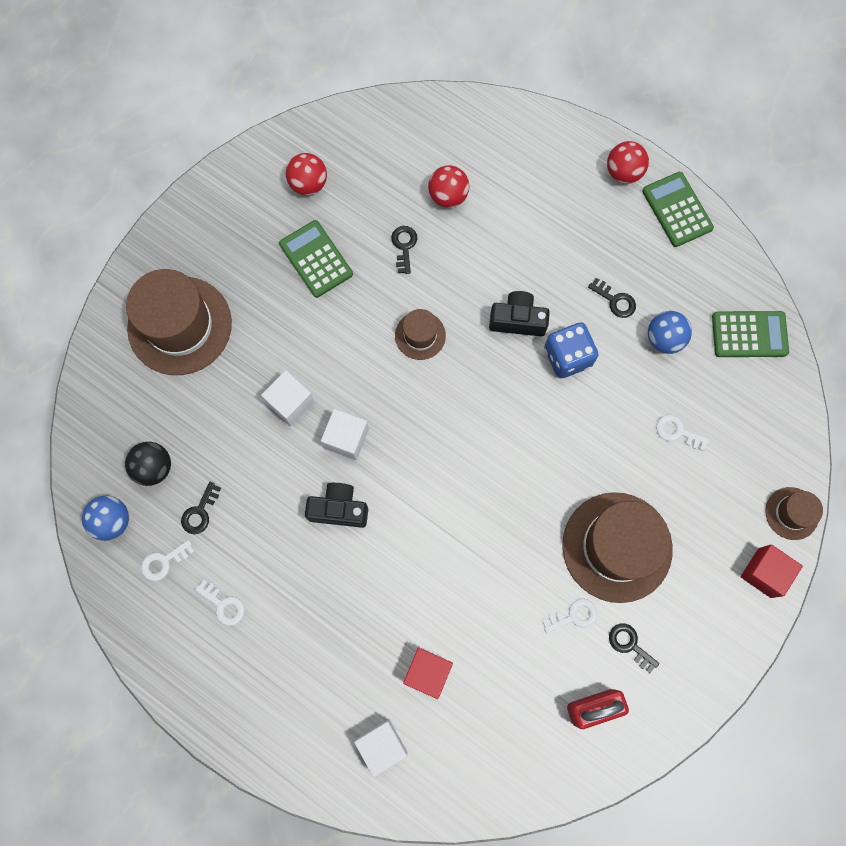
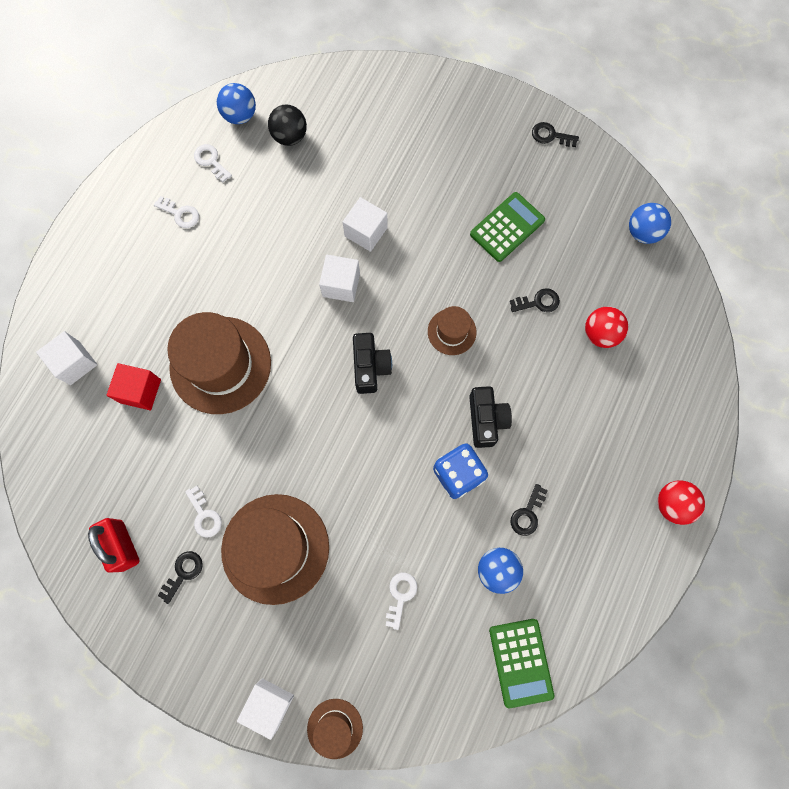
camera: 80 degrees right, 0 degrees up
(180, 325) = (419, 129): brown hat -> brown hat (220, 365)
(200, 512) = (257, 179): black key -> black key (550, 135)
(223, 605) = (180, 214): white key -> white key turned 90 degrees counterclockwise
(308, 184) = (580, 207): red ball -> none
(339, 509) = (275, 290): black camera -> black camera (370, 367)
(349, 133) = (642, 232): none -> blue ball
(677, 210) = (644, 566): green calculator -> none
(764, 572) = (269, 704): red cube -> white cube

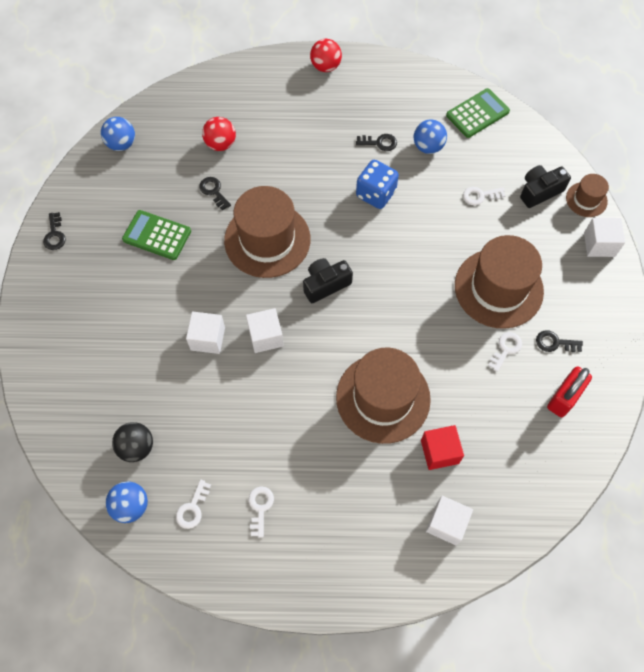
camera: 115 degrees left, 10 degrees down
(451, 332) = (267, 240): brown hat -> brown hat, size x2.04
(486, 420) = (326, 191): black camera -> black camera (539, 191)

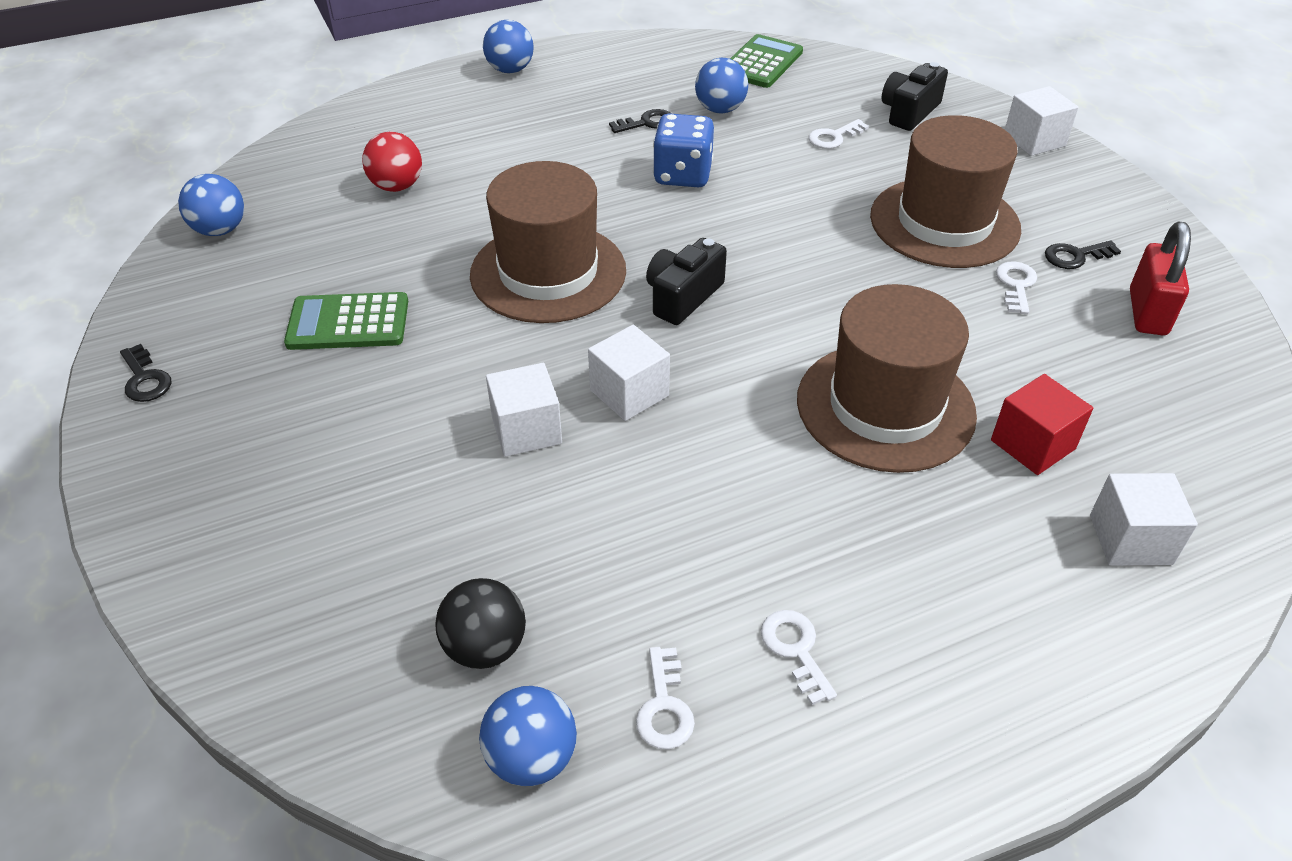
camera: 25 degrees left, 20 degrees down
(214, 191) = (419, 242): black key -> none
(325, 66) = (510, 70): red ball -> blue ball
(586, 199) = (976, 103): brown hat -> none

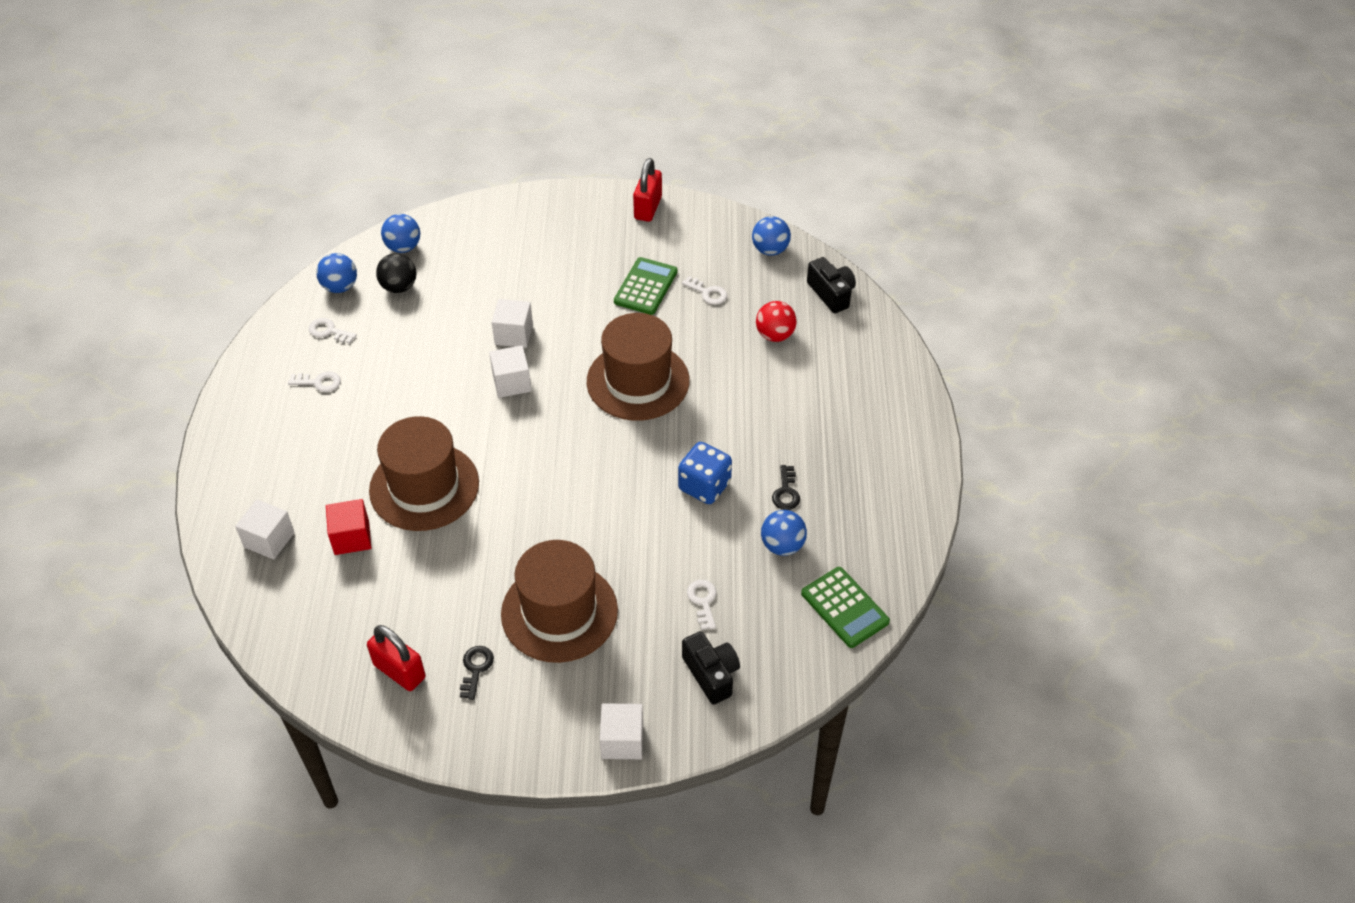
camera: 115 degrees right, 5 degrees up
(145, 379) = (648, 208): black key -> red padlock
(510, 70) = (910, 436): blue ball -> blue ball (403, 247)
(683, 296) = (575, 435): black camera -> black camera (831, 293)
(1016, 285) = (472, 613): white key -> white key (708, 293)

